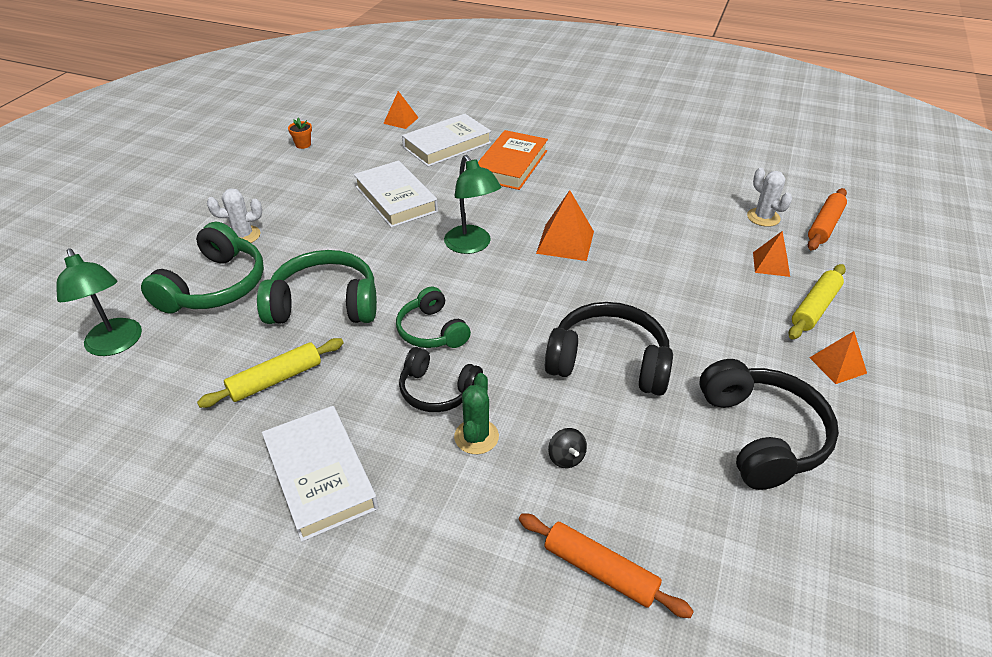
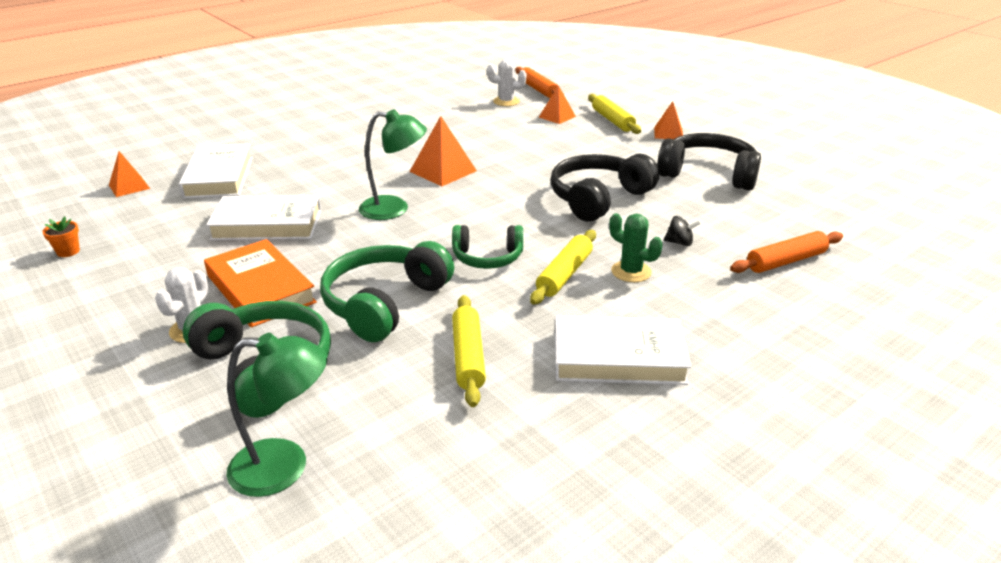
camera: 60 degrees left, 10 degrees down
(438, 390) = (564, 274): black headphones -> yellow rolling pin
(511, 165) = (302, 159): orange book -> orange book (260, 289)

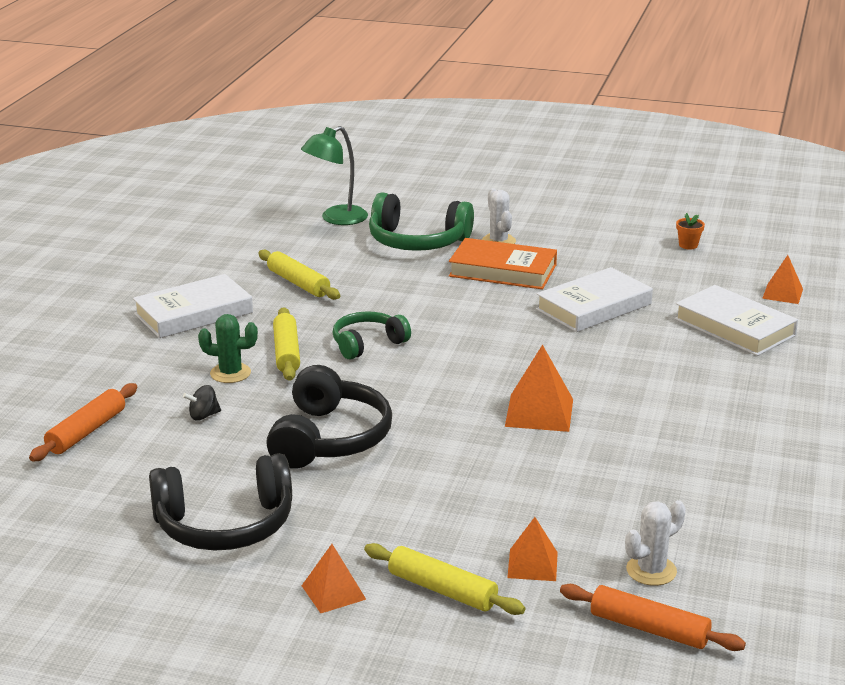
camera: 145 degrees right, 5 degrees down
(385, 303) = (399, 291): green headphones -> none
(394, 209) = (515, 356): green lamp -> none

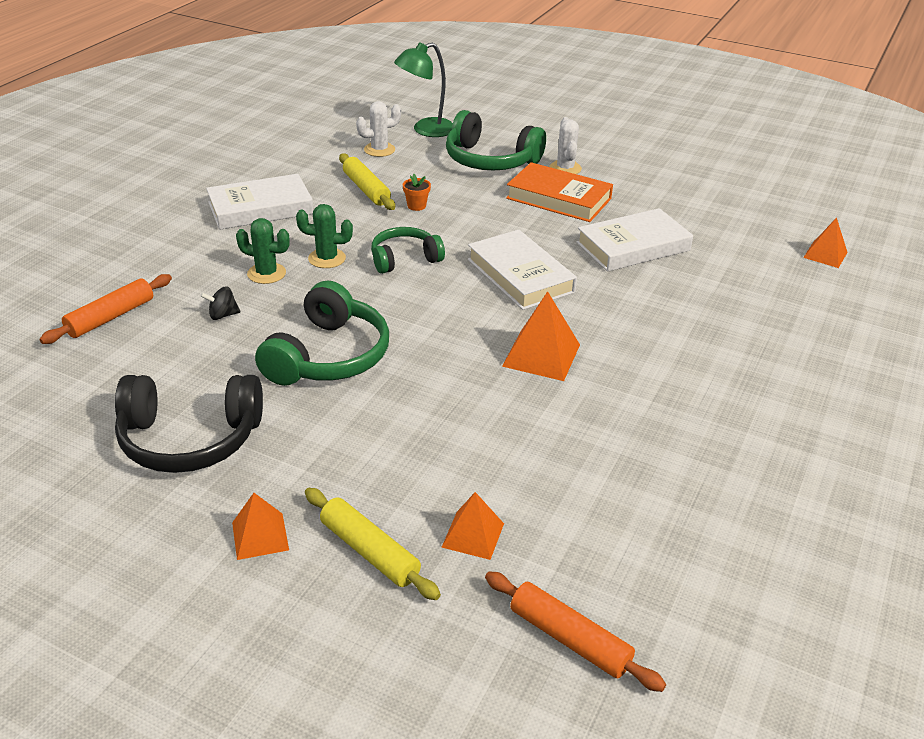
camera: 10 degrees right, 10 degrees up
(287, 352) = (327, 258): yellow rolling pin -> green cactus
(329, 438) = (328, 356): black headphones -> green headphones
(651, 570) = (595, 563): white cactus -> white cactus (379, 150)
(688, 245) = (745, 192): orange flower pot -> orange flower pot (416, 206)
(734, 327) = (766, 286): white book -> white book (520, 276)

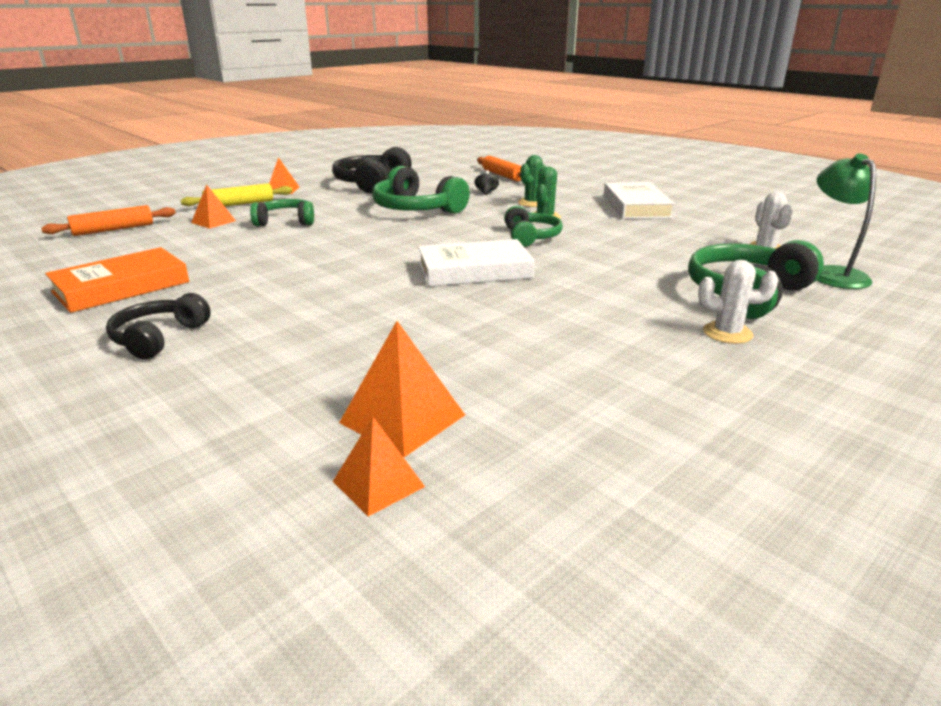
camera: 110 degrees right, 10 degrees down
(366, 189) = (668, 237): yellow rolling pin -> none
(416, 206) = (630, 250): orange flower pot -> none
(437, 456) = (286, 222): none -> green headphones
(541, 355) = (350, 260): orange pyramid -> orange pyramid (402, 418)
(558, 198) = (635, 314): orange book -> orange book (121, 287)
(633, 246) = (498, 332): white book -> none
(785, 402) = (159, 338): none -> black headphones

